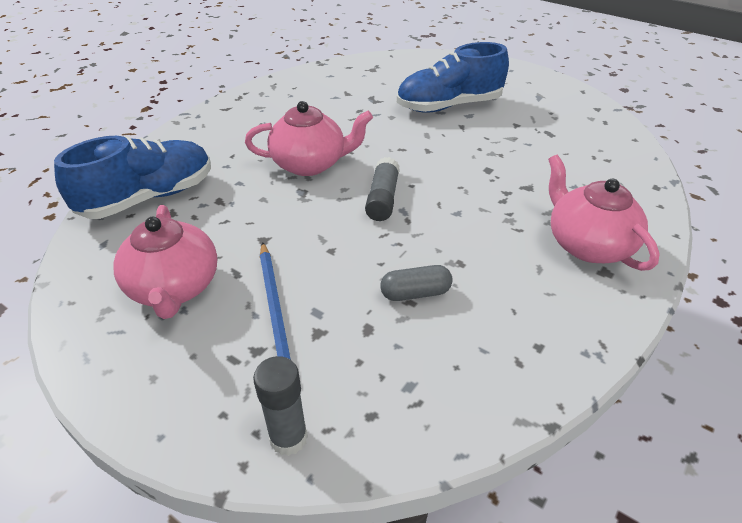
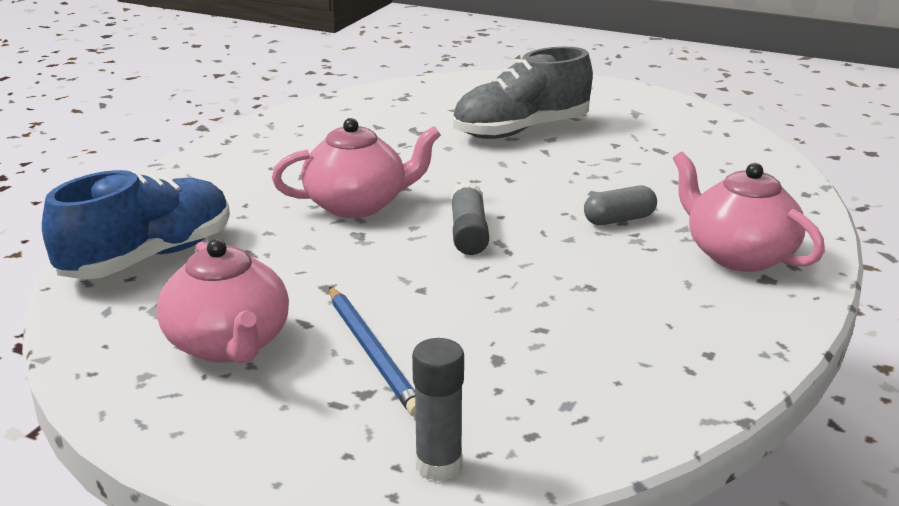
camera: 10 degrees left, 15 degrees down
(415, 293) = (544, 320): grey capsule -> grey capsule (619, 220)
(449, 106) = (521, 131): blue shoe -> grey shoe

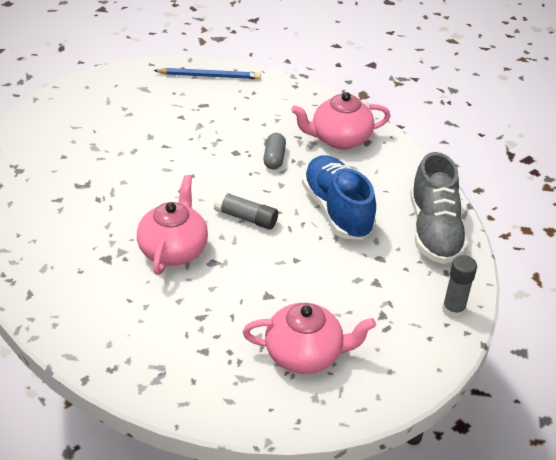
camera: 65 degrees left, 15 degrees up
(148, 257) = (172, 366): blue shoe -> blue shoe (337, 210)
(372, 352) = (348, 300): blue pencil -> blue pencil (209, 76)
(521, 131) = (127, 142): grey shoe -> grey shoe (434, 231)

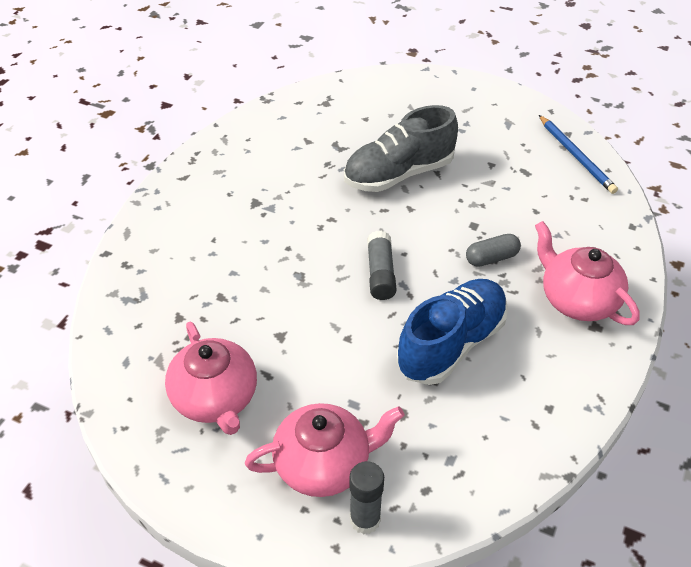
camera: 65 degrees right, 5 degrees up
(174, 249) = (297, 240): pink teapot -> pink teapot (324, 464)
(434, 231) = (490, 452): grey shoe -> grey shoe (398, 174)

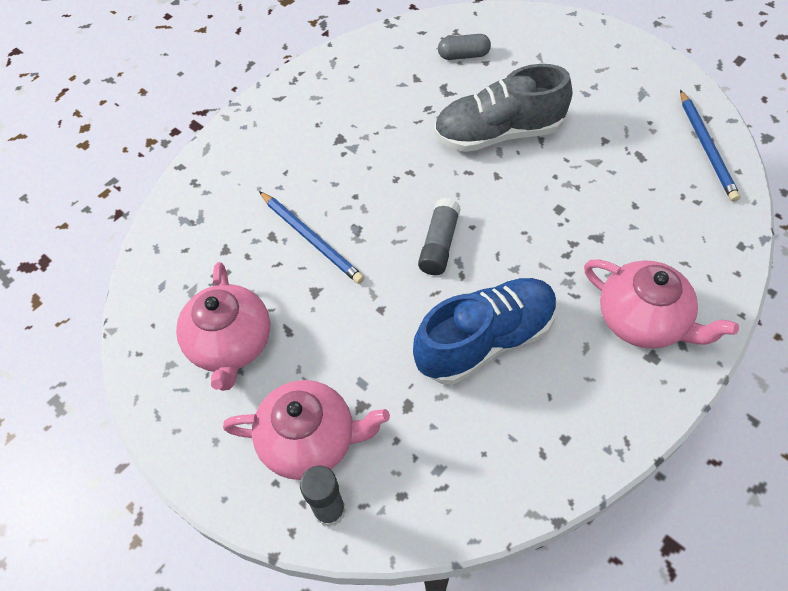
camera: 20 degrees right, 10 degrees up
(260, 291) = (311, 238): none -> blue pencil
(491, 258) = (564, 251): grey capsule -> grey capsule (463, 55)
(577, 299) = (643, 320): pink teapot -> pink teapot turned 150 degrees clockwise

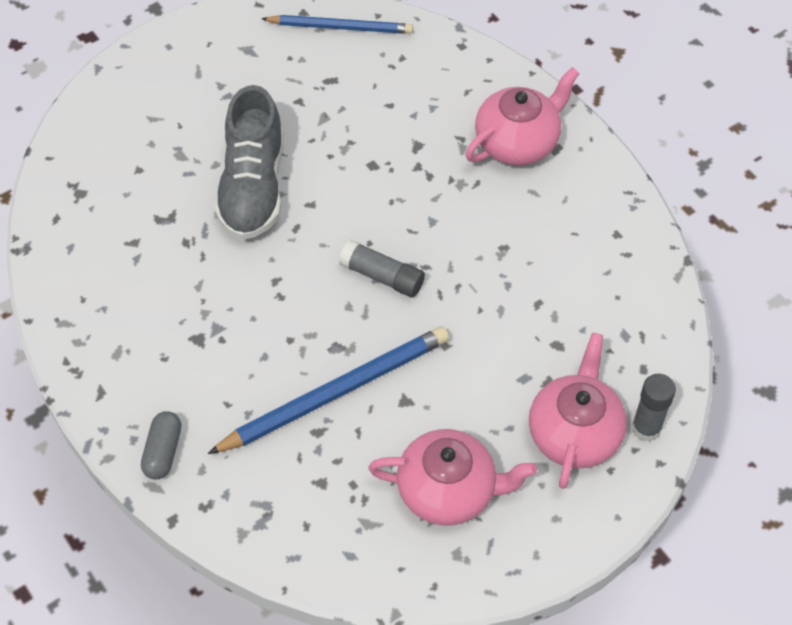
camera: 80 degrees left, 0 degrees up
(311, 238) = (335, 393): blue pencil -> blue pencil, size x1.51
(463, 55) = (117, 187): grey capsule -> grey capsule (163, 451)
(485, 340) = (505, 266): blue shoe -> none

